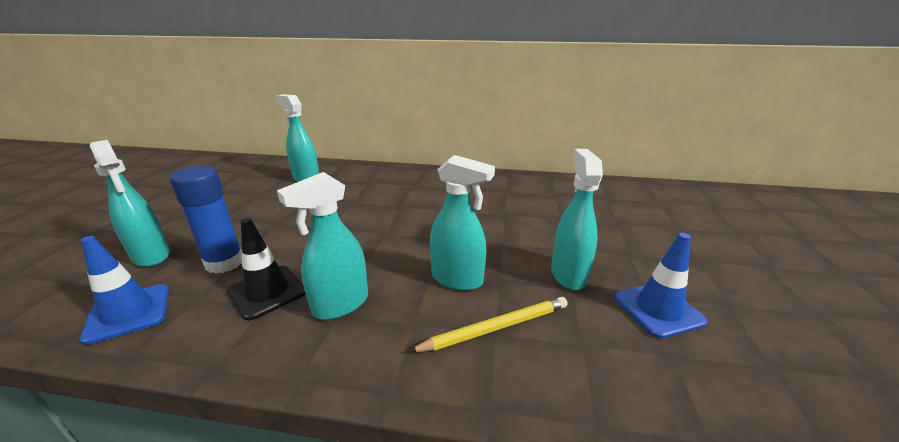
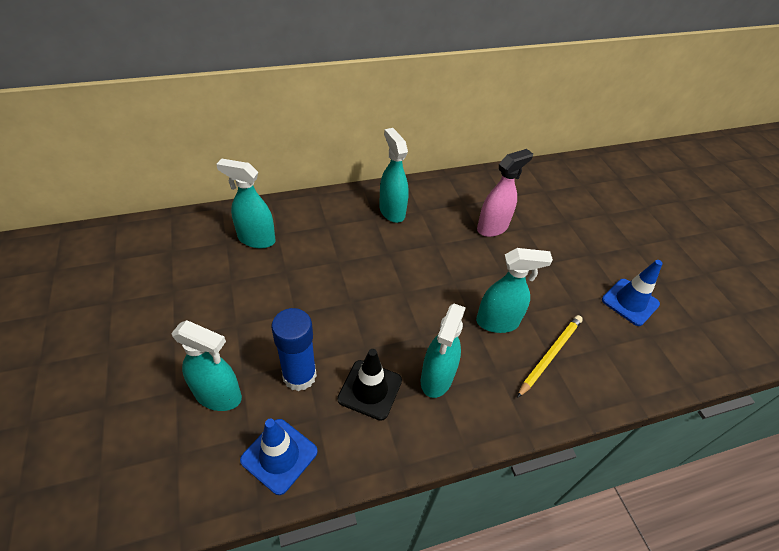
camera: 30 degrees left, 20 degrees up
(522, 211) = (492, 227): none -> pink spray bottle
(568, 274) = (565, 289): turquoise spray bottle -> turquoise spray bottle (392, 211)

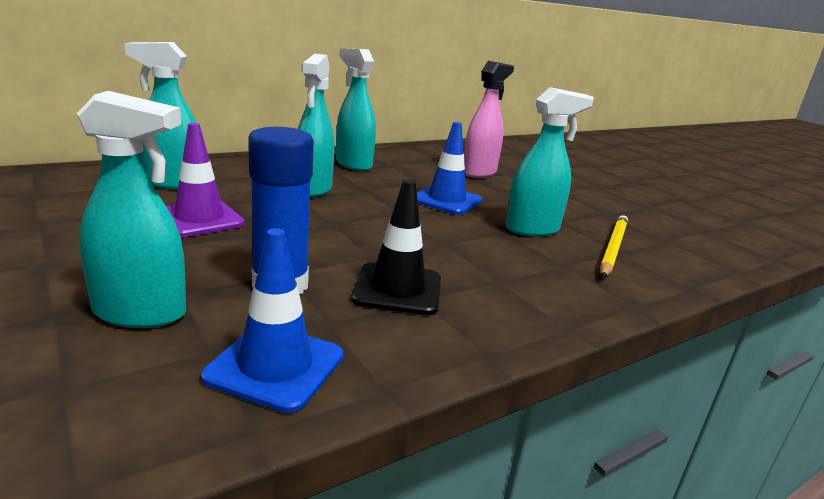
camera: 15 degrees left, 25 degrees down
(265, 290) = (199, 219): none -> purple traffic cone
(436, 378) = (486, 274): turquoise spray bottle -> turquoise spray bottle (313, 189)
(630, 302) = (664, 211): blue traffic cone -> blue traffic cone (446, 200)

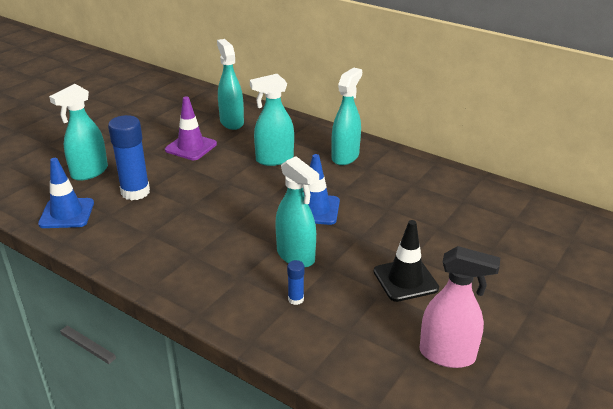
camera: 70 degrees right, 10 degrees up
(141, 313) = (89, 172): turquoise spray bottle -> turquoise spray bottle turned 60 degrees clockwise
(397, 289) = (155, 224): black traffic cone -> black traffic cone (405, 280)
(479, 172) = (408, 210): pink spray bottle -> pink spray bottle (447, 355)
(612, 248) = (296, 299): yellow pencil -> blue glue stick

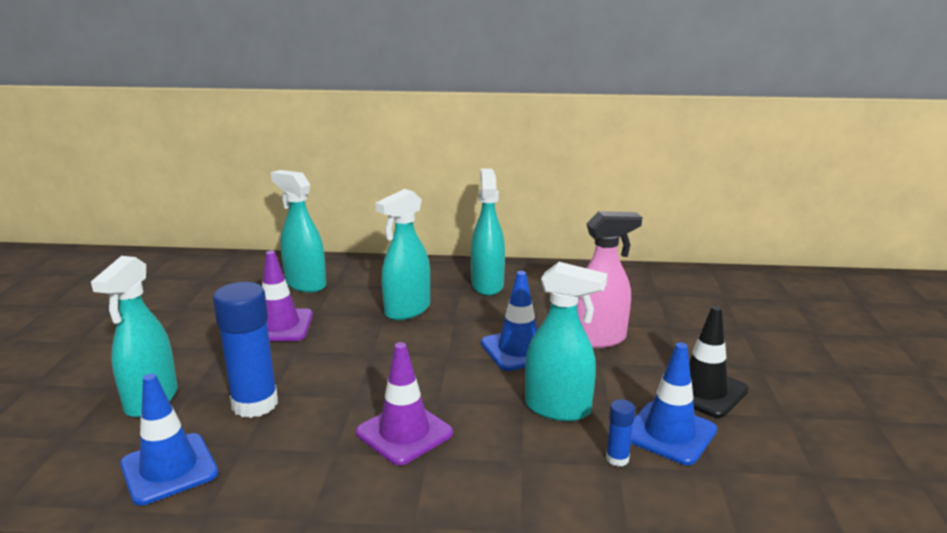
camera: 30 degrees left, 10 degrees down
(194, 237) = (404, 433): none -> purple traffic cone
(347, 297) = (669, 433): none -> blue traffic cone
(447, 355) = (839, 453): pink spray bottle -> pink spray bottle (599, 339)

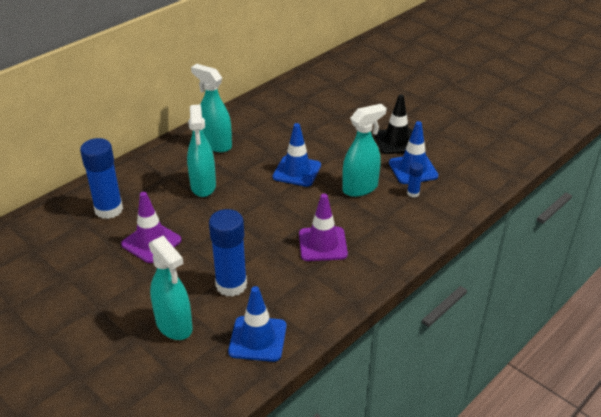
camera: 50 degrees left, 15 degrees up
(305, 284) = (109, 209): turquoise spray bottle -> blue glue stick
(599, 339) = (320, 142): pink spray bottle -> none

